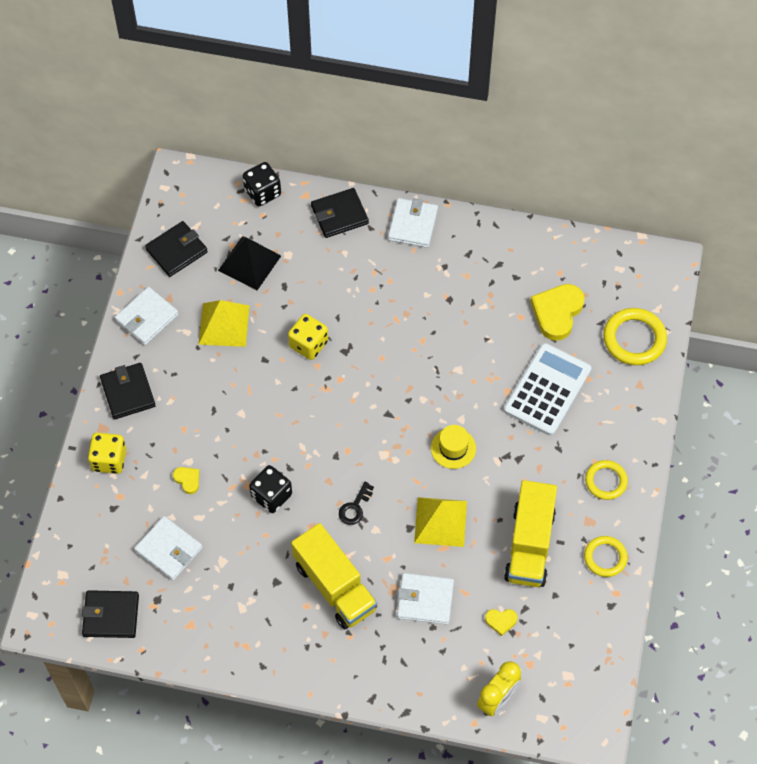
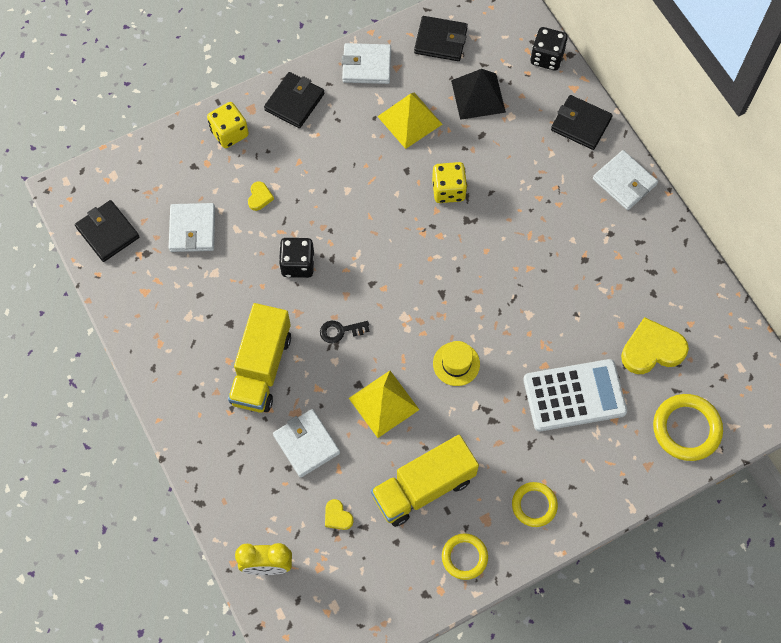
camera: 50 degrees right, 5 degrees up
(413, 225) = (624, 182): white wallet -> white wallet turned 75 degrees clockwise

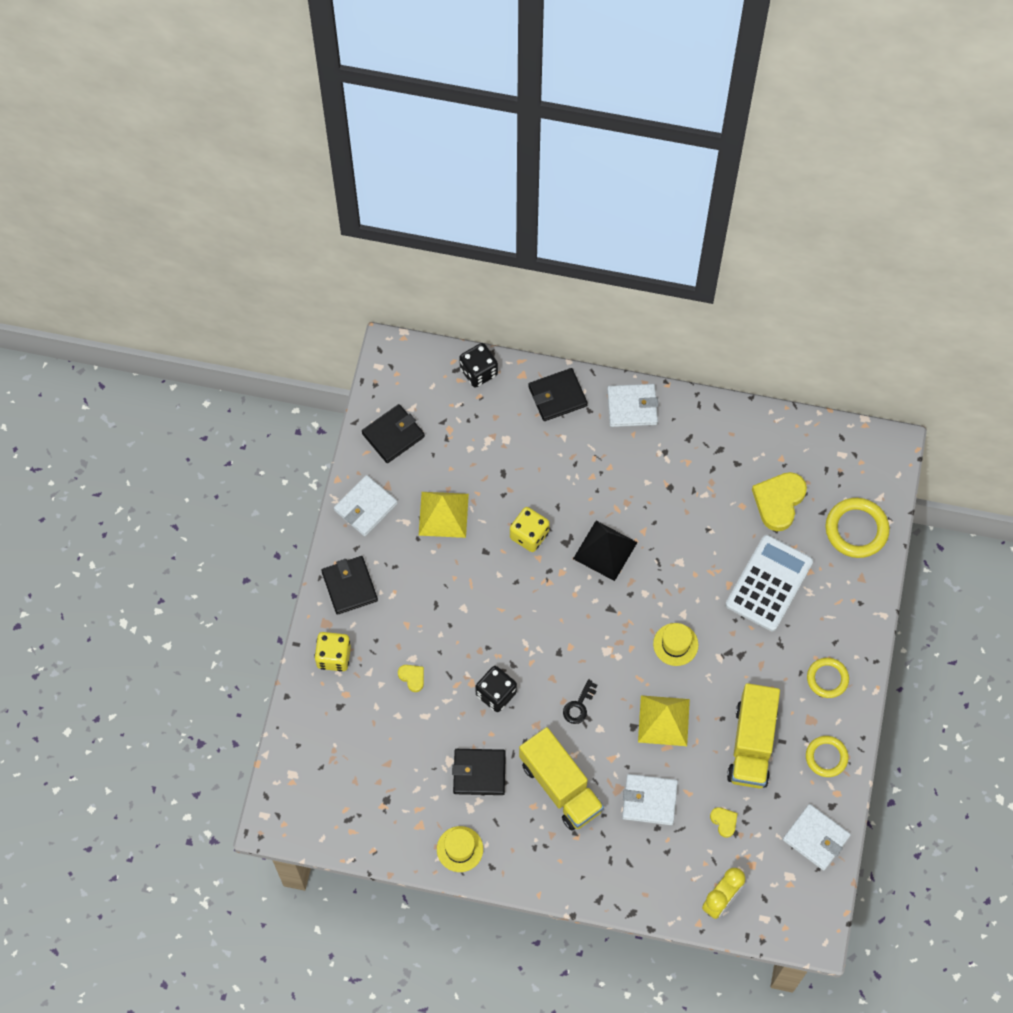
camera: 50 degrees left, 0 degrees up
(108, 232) = (341, 816): black wallet -> black wallet (479, 773)
(149, 334) = (460, 849): none -> yellow hat
(192, 229) = (396, 749): white wallet -> white wallet (816, 838)
(337, 516) = (724, 821): yellow heart -> yellow heart turned 120 degrees counterclockwise
(478, 96) = (467, 448): black pyramid -> black pyramid (605, 550)

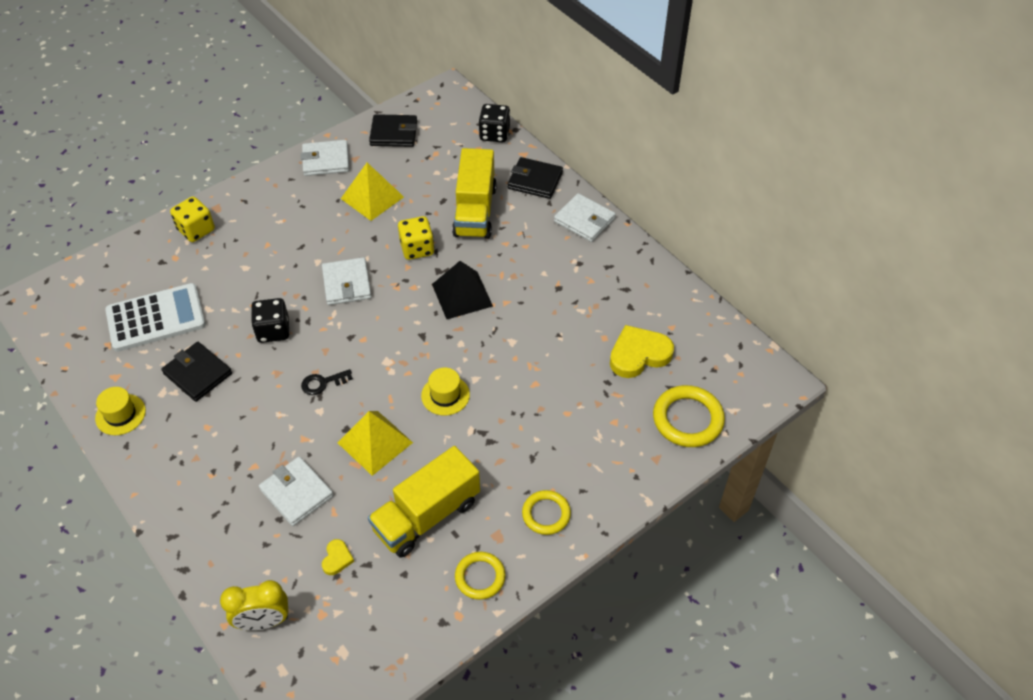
camera: 40 degrees right, 15 degrees down
(349, 586) = (258, 197): black wallet -> none
(412, 677) = (230, 279): yellow heart -> none
(560, 786) = (243, 429): yellow truck -> yellow truck (475, 211)
(769, 583) = (569, 406): white calculator -> white calculator (156, 318)
(816, 838) = (400, 638): white wallet -> white wallet (347, 284)

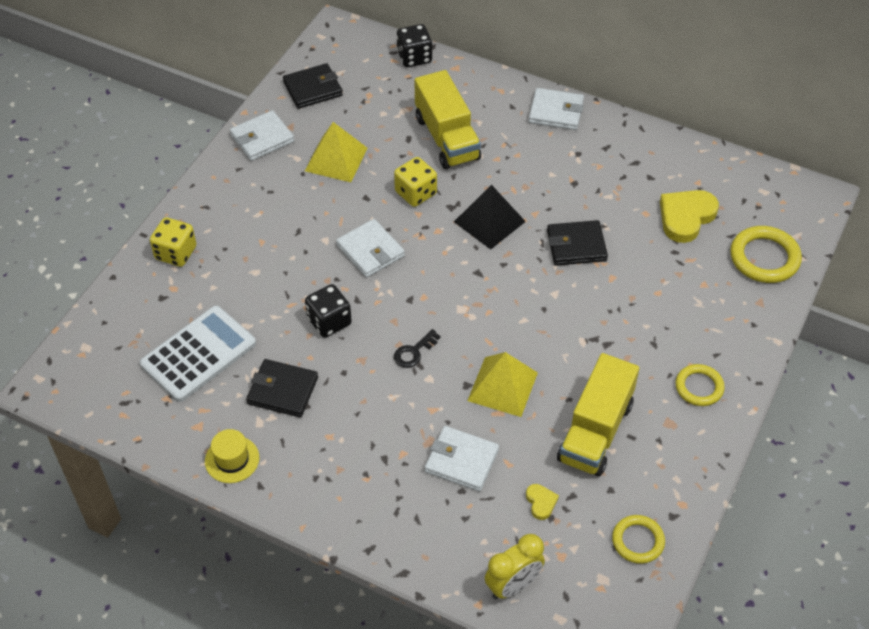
camera: 25 degrees left, 0 degrees up
(445, 395) = (538, 319): yellow hat -> none
(480, 577) = (679, 464): yellow ring -> yellow ring (638, 541)
(535, 180) = (484, 90): black wallet -> black wallet (576, 246)

